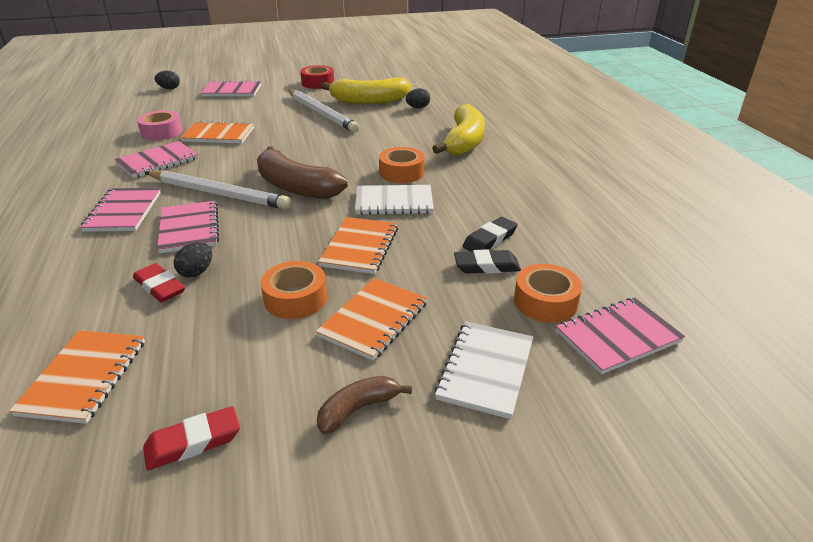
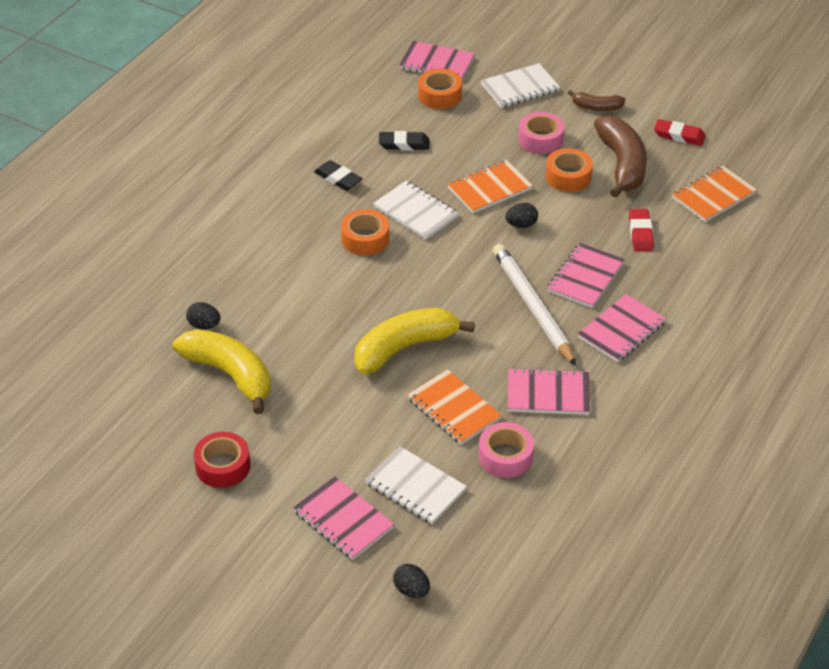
camera: 135 degrees left, 10 degrees up
(196, 272) = (610, 232): black egg -> black egg (521, 225)
(206, 108) = (415, 487): none -> white notebook
(295, 187) = (466, 275): brown banana -> brown banana (622, 164)
(322, 113) = (309, 382): white pencil -> none
(374, 320) = (540, 139): orange notebook -> pink tape
(464, 142) = (257, 242): yellow banana -> yellow banana (404, 348)
(486, 266) = (435, 130): black eraser -> black eraser (338, 178)

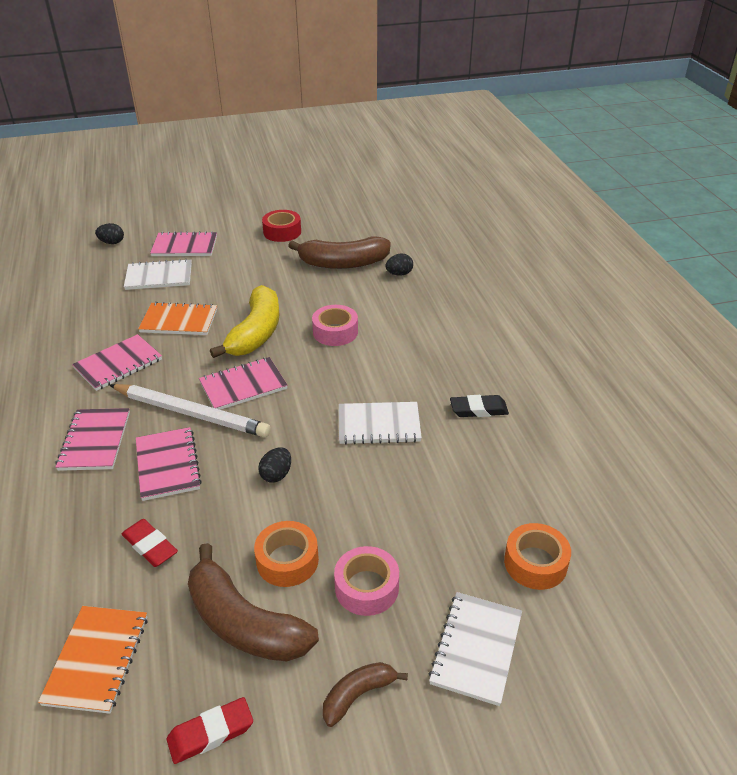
camera: 135 degrees right, 5 degrees down
(230, 374) = (343, 263): yellow banana -> brown banana
(365, 239) = (385, 380): orange tape -> none
(404, 144) = (480, 479): black eraser -> none
(436, 63) = (604, 607): pink notebook -> pink notebook (243, 386)
(489, 188) = (347, 490): orange notebook -> none
(505, 456) = (115, 317): pink tape -> pink tape (335, 332)

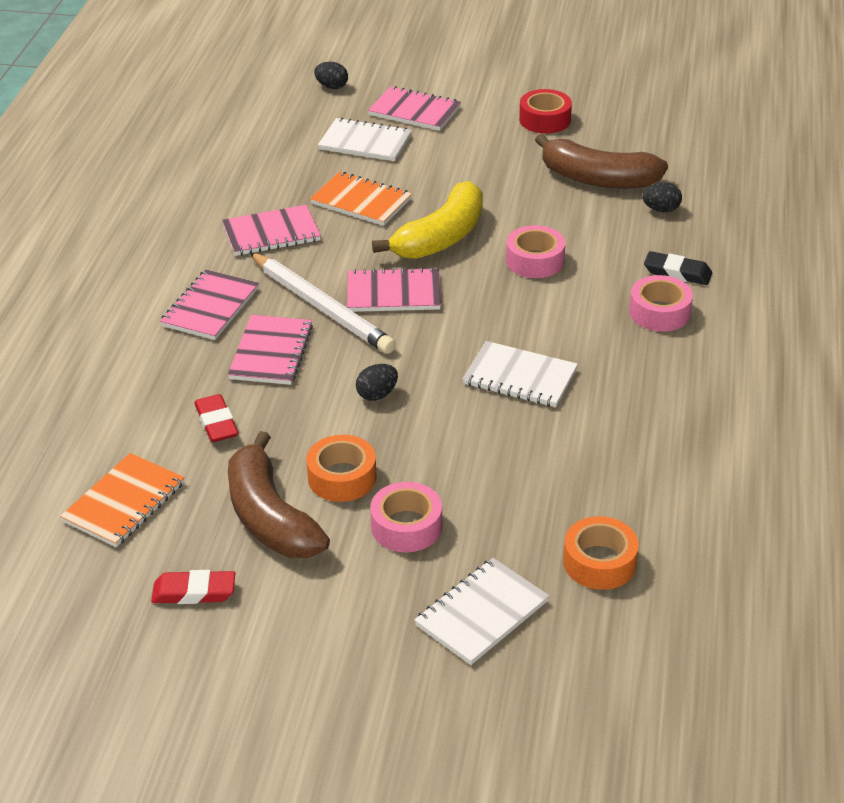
camera: 25 degrees right, 0 degrees up
(358, 695) = (342, 610): brown banana -> none
(445, 346) = (659, 312): none -> pink tape
(478, 410) = (648, 394): black eraser -> black eraser (677, 273)

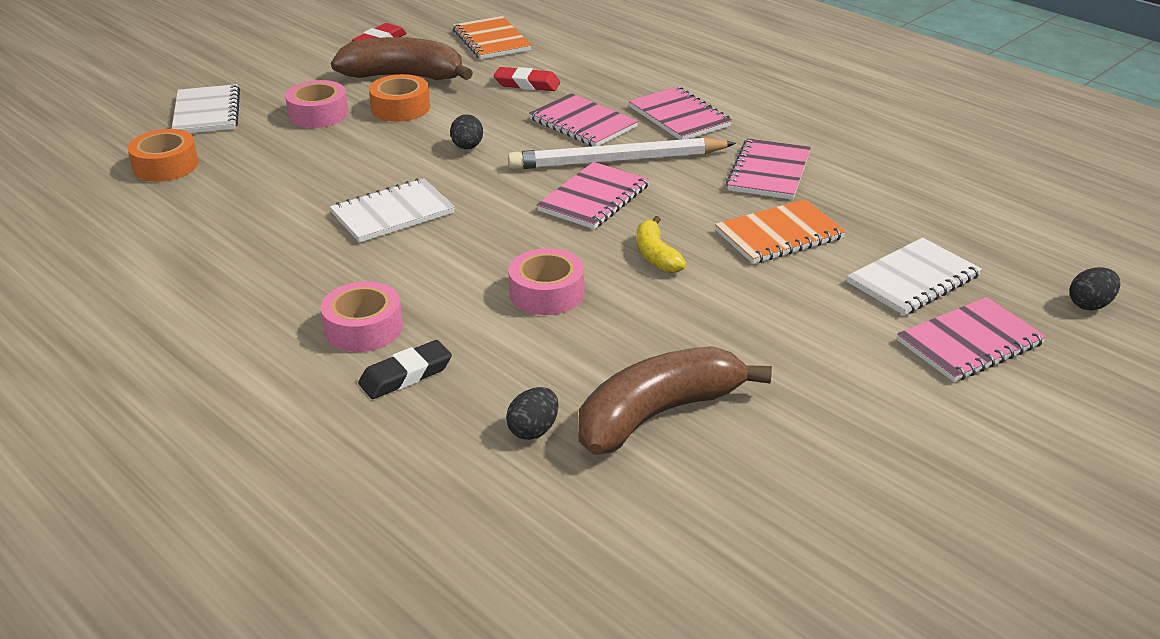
camera: 125 degrees right, 5 degrees down
(441, 238) = (656, 255): yellow banana -> yellow banana, size x0.52
(545, 120) = (856, 442): red tape -> none

